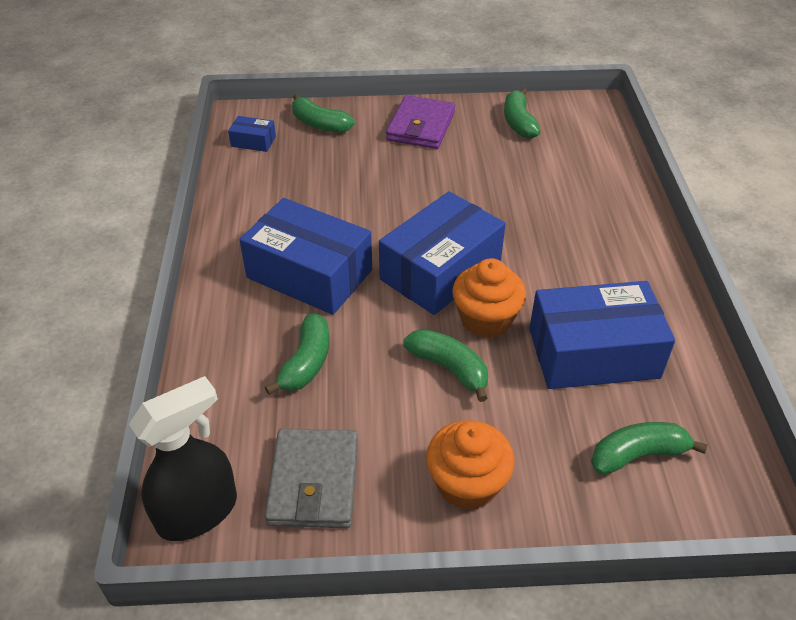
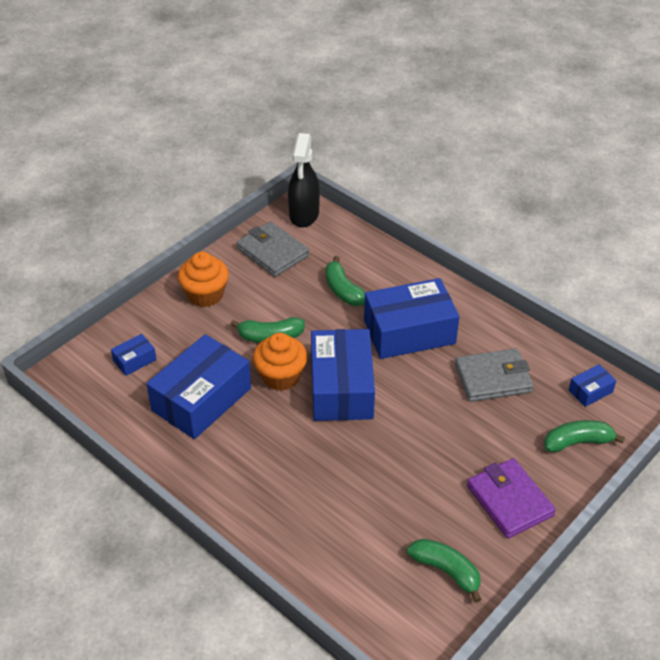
camera: 135 degrees right, 0 degrees up
(305, 193) = (493, 378): none -> grey wallet
(637, 455) = (134, 360): green banana -> blue box

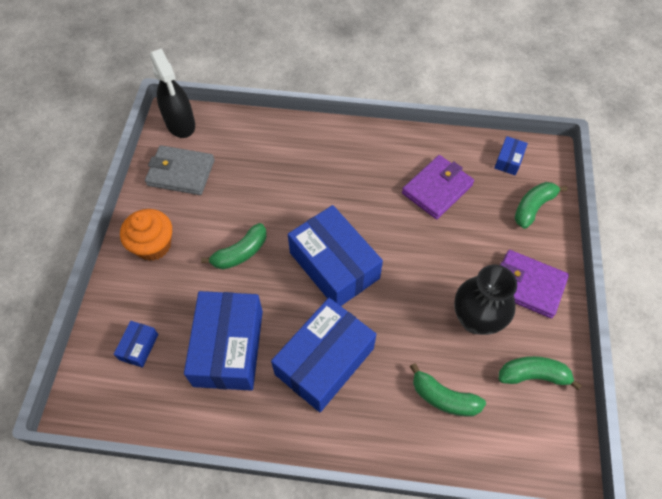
camera: 35 degrees left, 15 degrees up
(281, 376) = (278, 284): orange cupcake -> none
(343, 290) = (267, 176): green banana -> green banana (444, 398)
(409, 332) = (346, 184): blue box -> blue box (324, 361)
(433, 498) = (476, 319): none -> black vase
(493, 378) = (437, 189): grey wallet -> purple wallet

